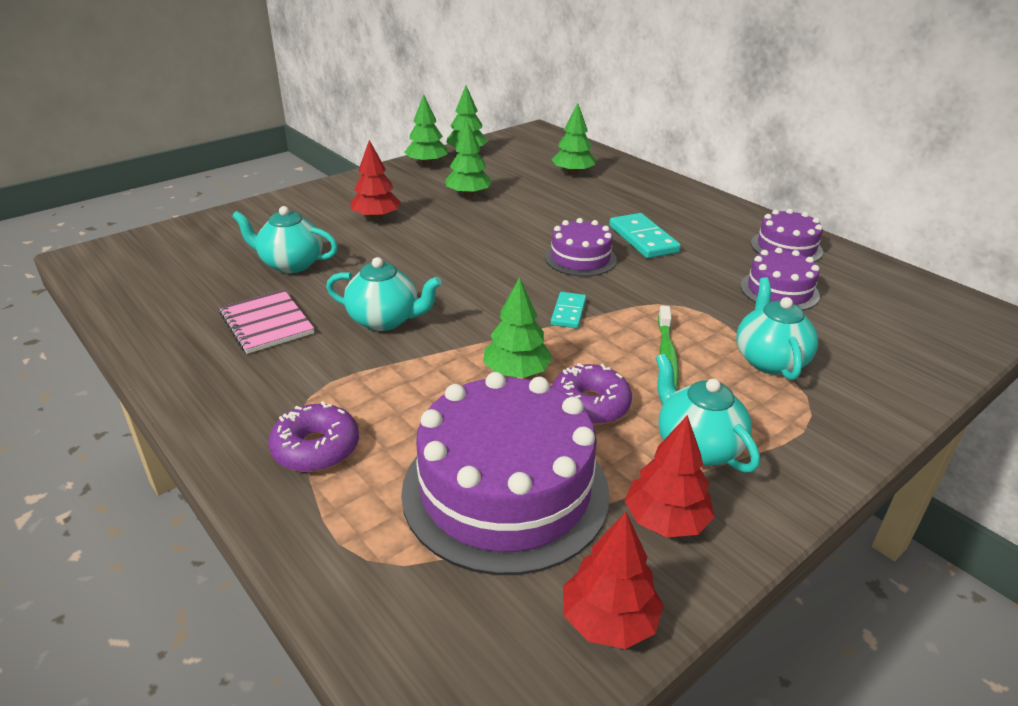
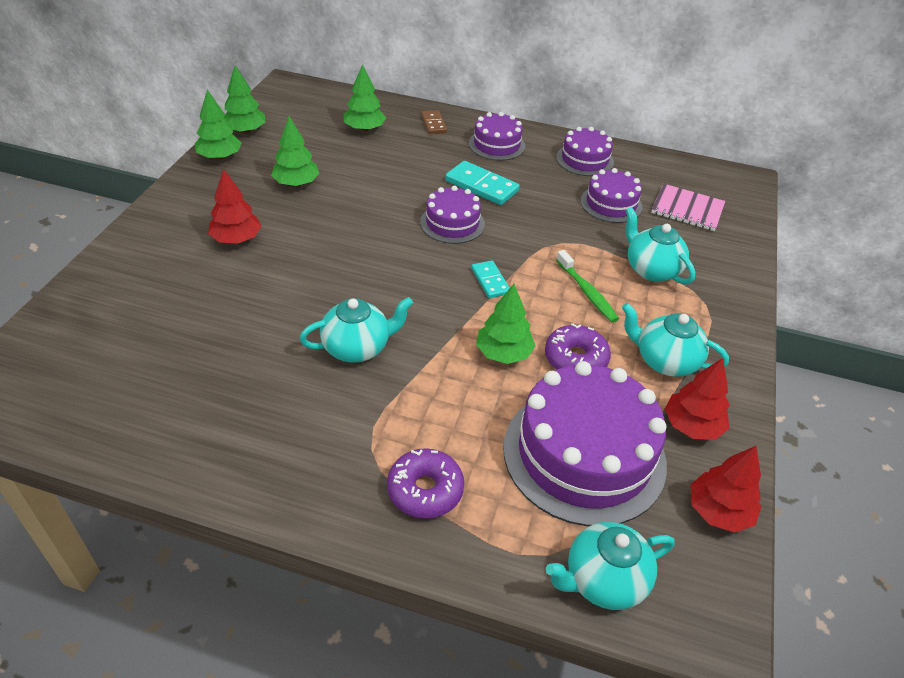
camera: 35 degrees left, 10 degrees up
(266, 323) = (257, 395): pink notebook -> pink notebook (687, 209)
(291, 264) = (210, 323): turquoise teapot -> turquoise teapot (603, 580)
(645, 183) = (433, 124): none -> brown domino
(695, 213) = (496, 144): none -> purple cake

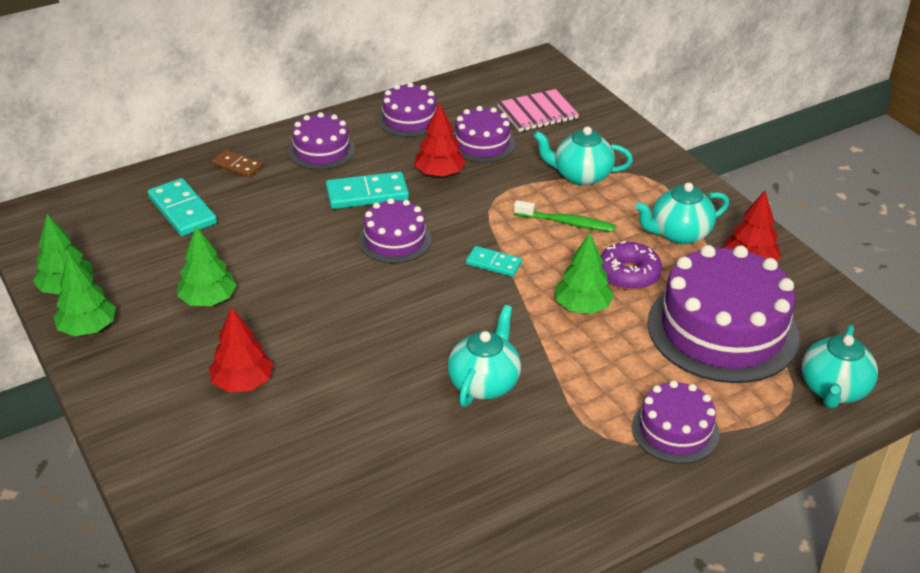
camera: 45 degrees left, 5 degrees down
(364, 129) = (182, 210): green tree -> turquoise domino
(425, 490) = (675, 430): purple donut -> purple cake
(718, 511) = (829, 301): red tree -> red tree (439, 173)

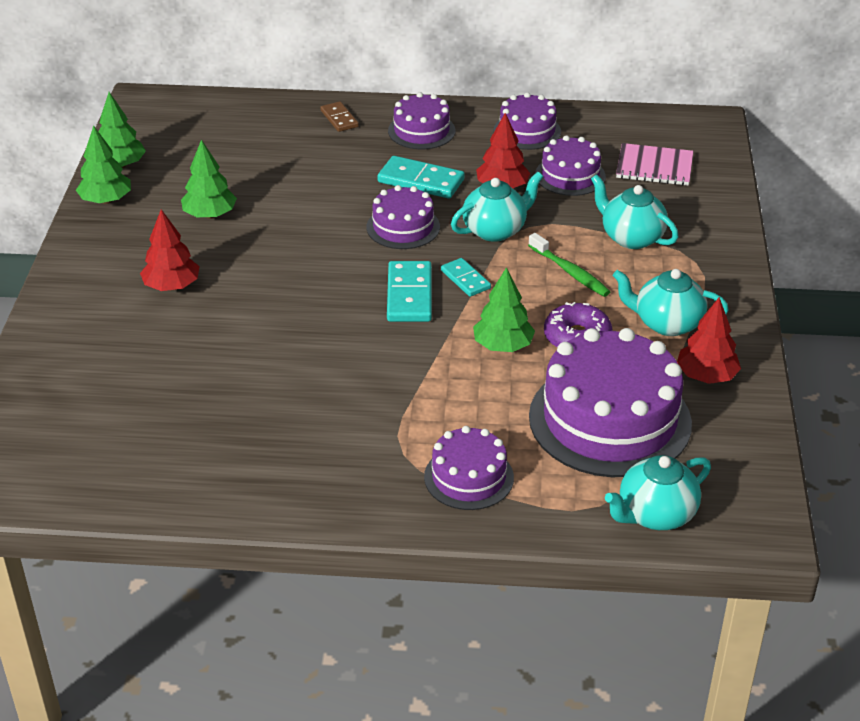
camera: 35 degrees right, 0 degrees up
(182, 210) = (261, 139): turquoise domino -> turquoise domino (409, 295)
(484, 383) = (352, 368): turquoise teapot -> turquoise teapot (495, 230)

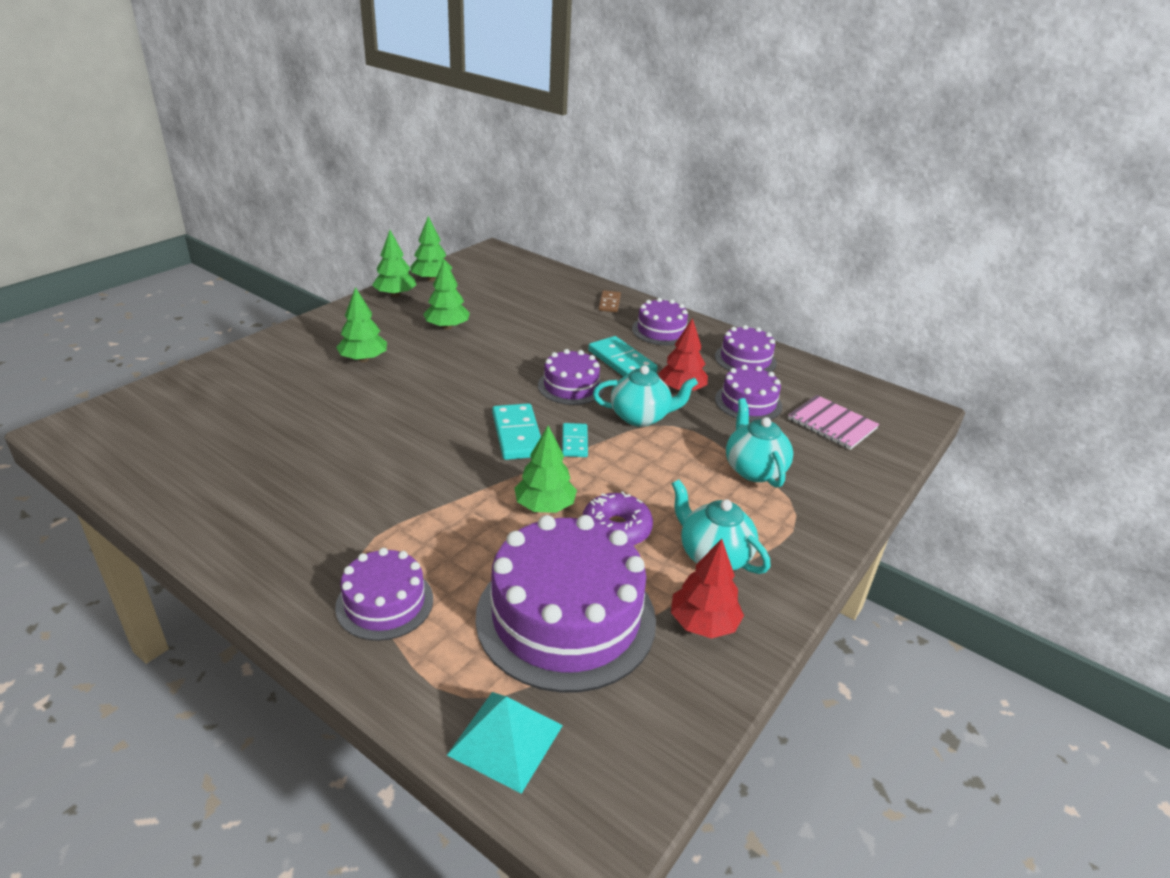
camera: 30 degrees right, 5 degrees down
(172, 286) = (363, 359): red tree -> green tree
(409, 295) = (517, 435): turquoise domino -> turquoise domino turned 45 degrees counterclockwise
(570, 272) = (669, 474): green toothbrush -> none
(655, 515) = (505, 739): turquoise teapot -> turquoise pyramid

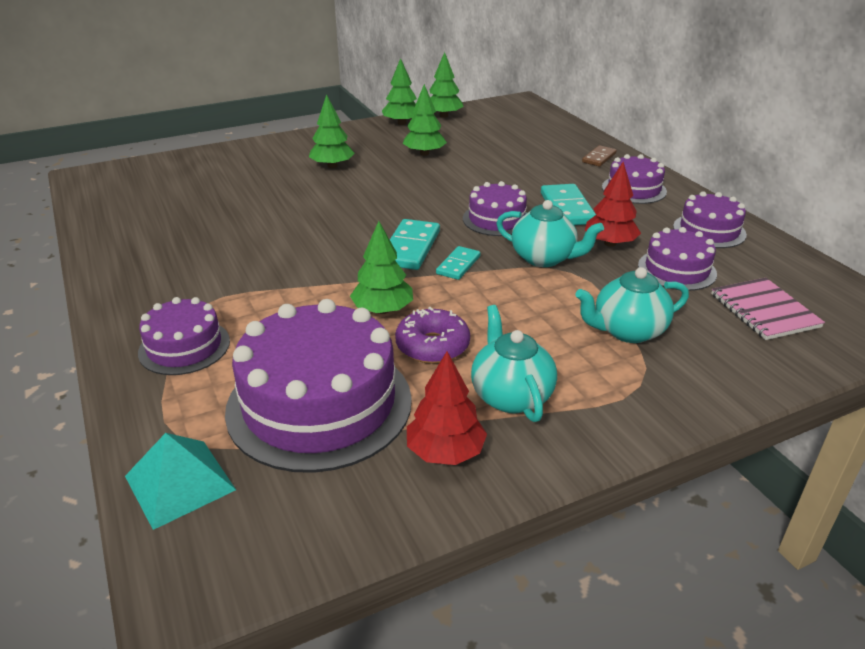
camera: 30 degrees right, 0 degrees up
(753, 469) = (627, 331): turquoise teapot -> turquoise teapot turned 120 degrees counterclockwise

